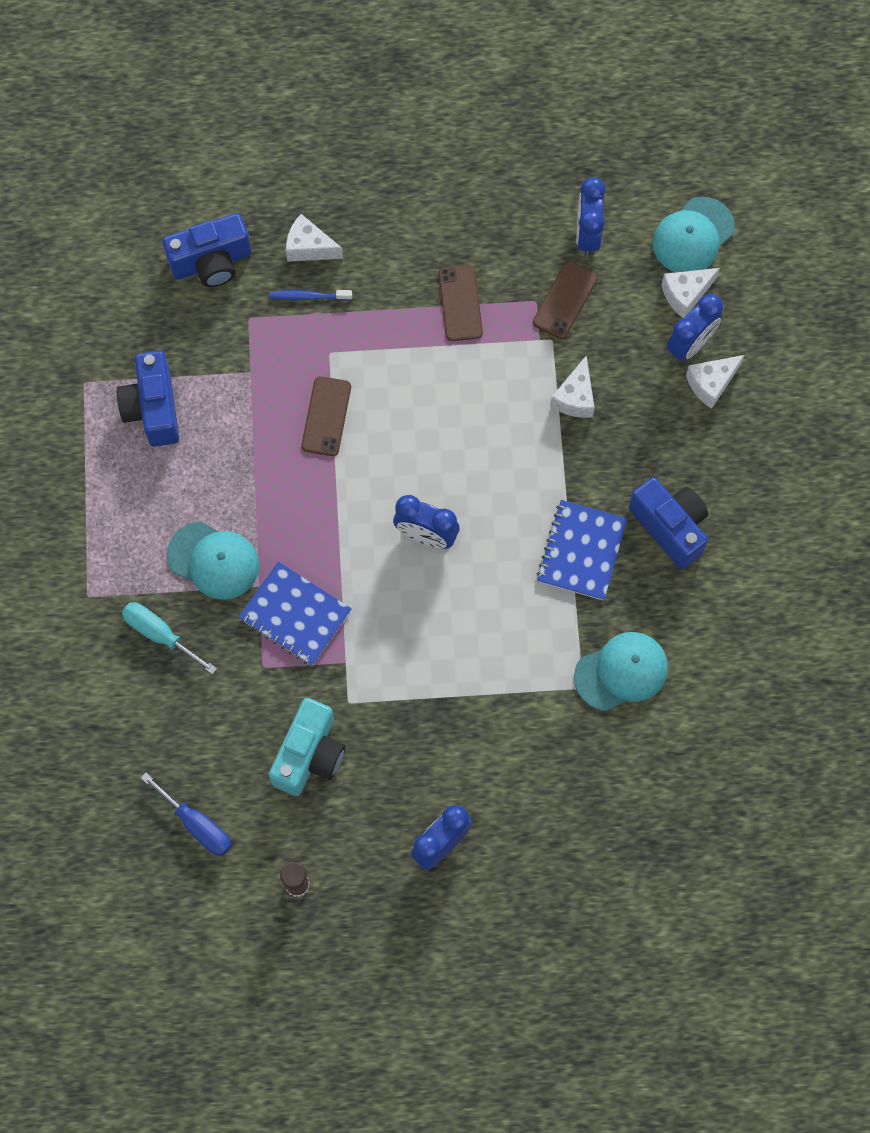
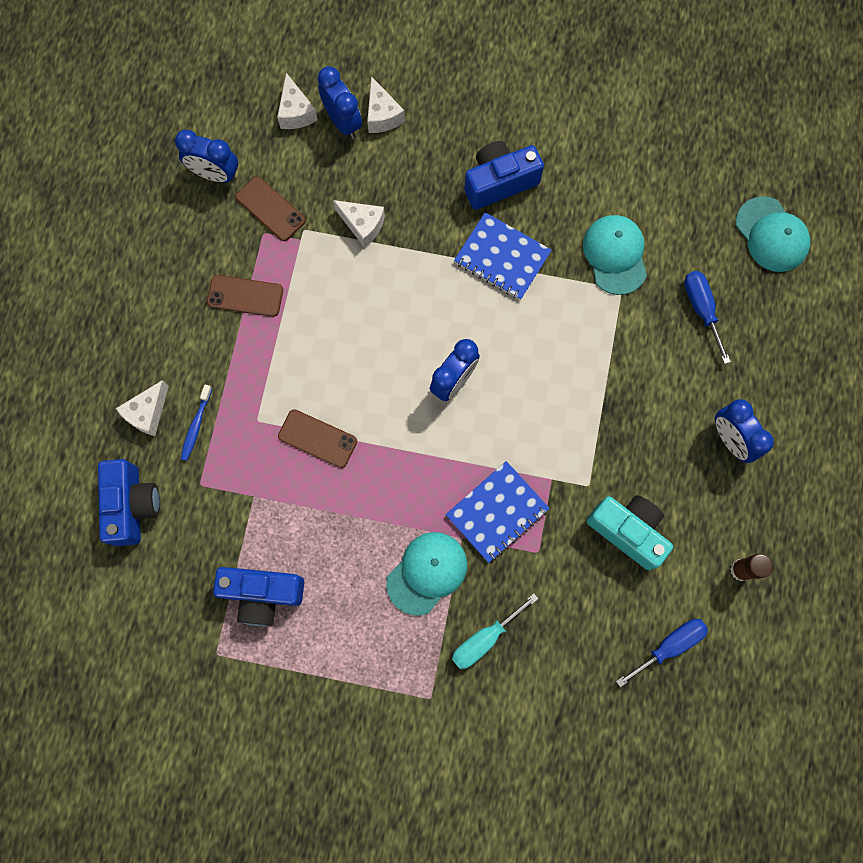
camera: 75 degrees left, 5 degrees up
(584, 781) = (701, 309): none -> blue screwdriver
(693, 236) = (244, 91): turquoise cap -> turquoise cap (771, 235)

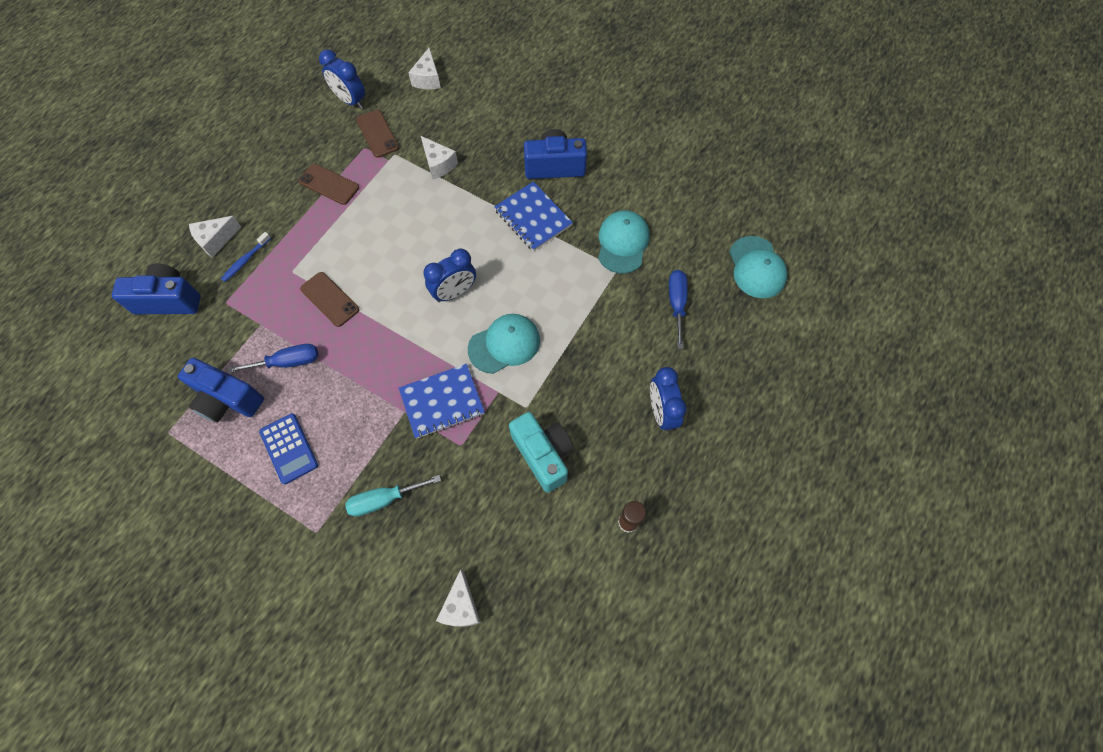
camera: 20 degrees right, 10 degrees down
(133, 505) = (168, 300): blue camera -> blue camera turned 105 degrees counterclockwise
(343, 122) = (458, 94): blue clock -> none
(358, 622) = (289, 448): none -> blue calculator
(382, 115) = (488, 98): white cheese -> white cheese (461, 606)
(427, 573) = (363, 429): turquoise cap -> turquoise cap (504, 344)
(669, 646) = (538, 564): blue screwdriver -> blue screwdriver (288, 362)

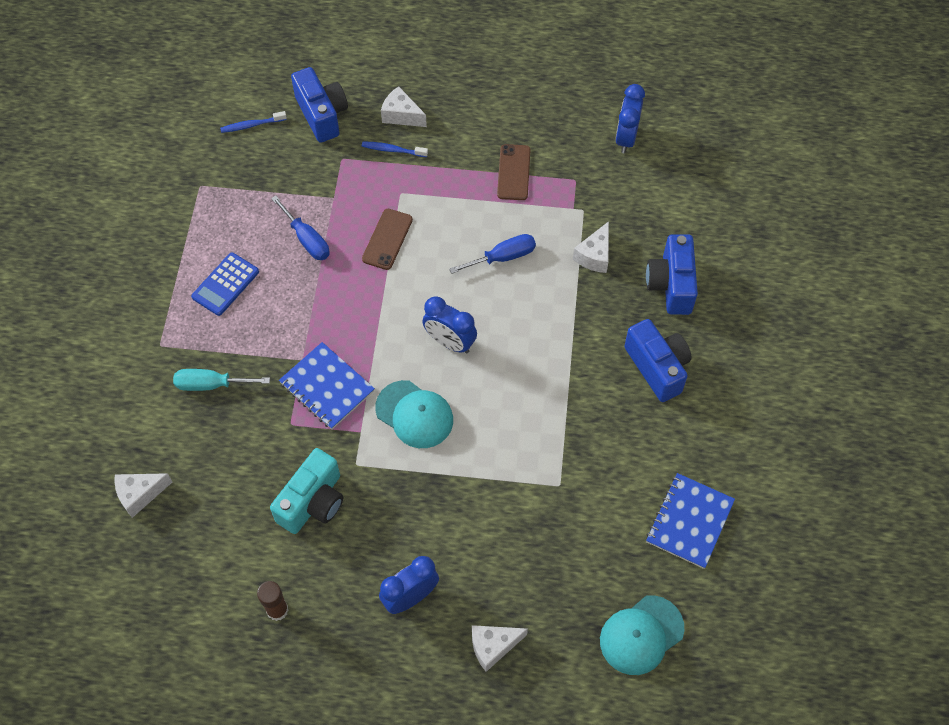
camera: 65 degrees right, 5 degrees down
(135, 362) = (252, 125): none -> blue toothbrush
(227, 399) = (249, 212): blue camera -> blue camera (671, 285)
(377, 134) = (599, 182): brown phone -> none
(384, 499) = (211, 384): turquoise screwdriver -> turquoise screwdriver turned 45 degrees counterclockwise
(427, 79) = (699, 192): white cheese -> white cheese (493, 646)
(533, 218) = (578, 375): blue notebook -> blue notebook (689, 521)
(623, 243) = (596, 478): turquoise cap -> none
(676, 304) = (547, 564): blue screwdriver -> blue screwdriver (503, 257)

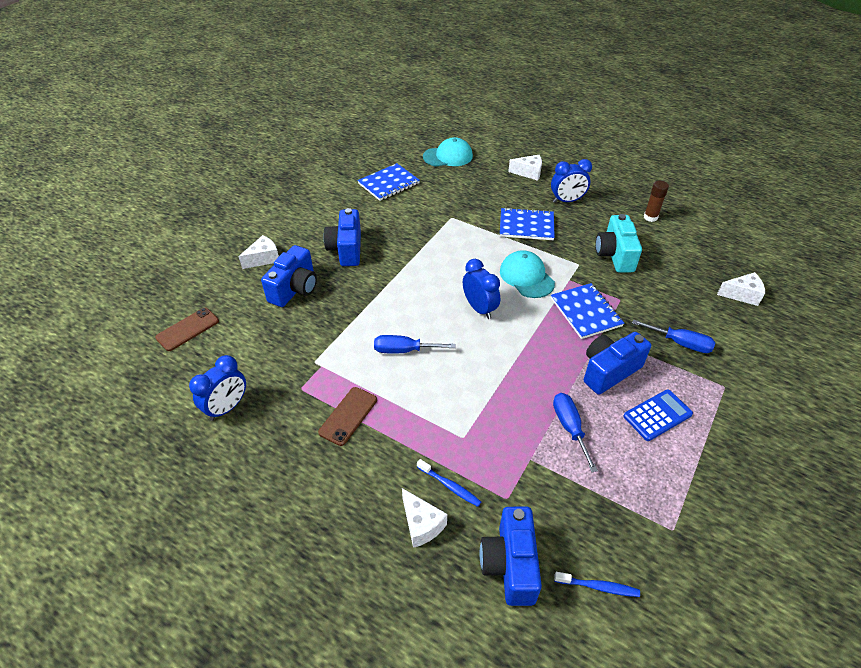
camera: 155 degrees left, 15 degrees down
(211, 384) = (680, 343): turquoise screwdriver -> blue screwdriver
(283, 316) = (609, 371): none -> blue camera
(313, 502) = (614, 255): turquoise camera -> turquoise camera turned 60 degrees counterclockwise
(387, 239) = (494, 400): brown phone -> brown phone (187, 329)
(449, 512) = (526, 226): none -> blue notebook
(594, 256) = (333, 326): white cheese -> white cheese (264, 258)

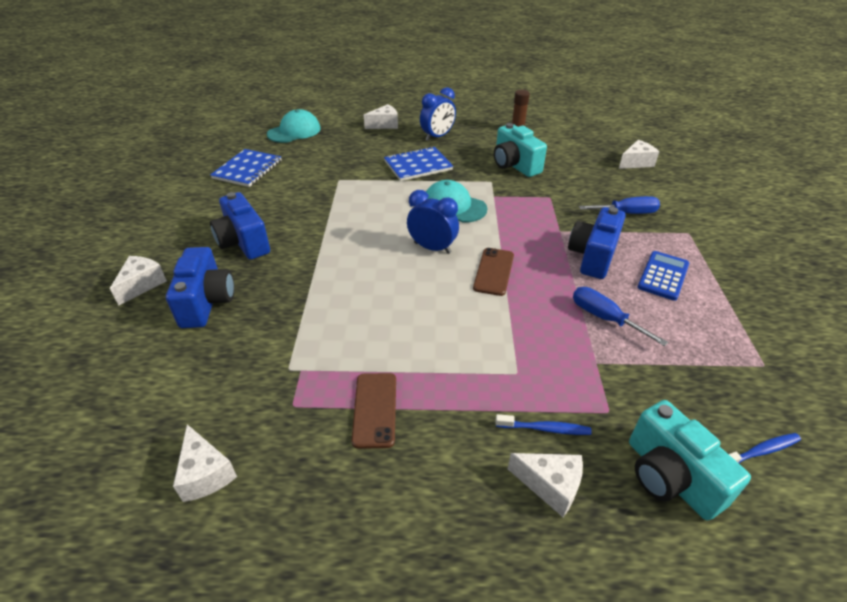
camera: 30 degrees left, 5 degrees down
(187, 329) = (80, 403): brown phone -> brown phone (493, 271)
(227, 407) = (205, 474): blue clock -> white cheese
(404, 350) = (386, 315): blue screwdriver -> none
(510, 564) = (670, 477): blue camera -> turquoise camera
(586, 312) = (531, 216): blue notebook -> none

